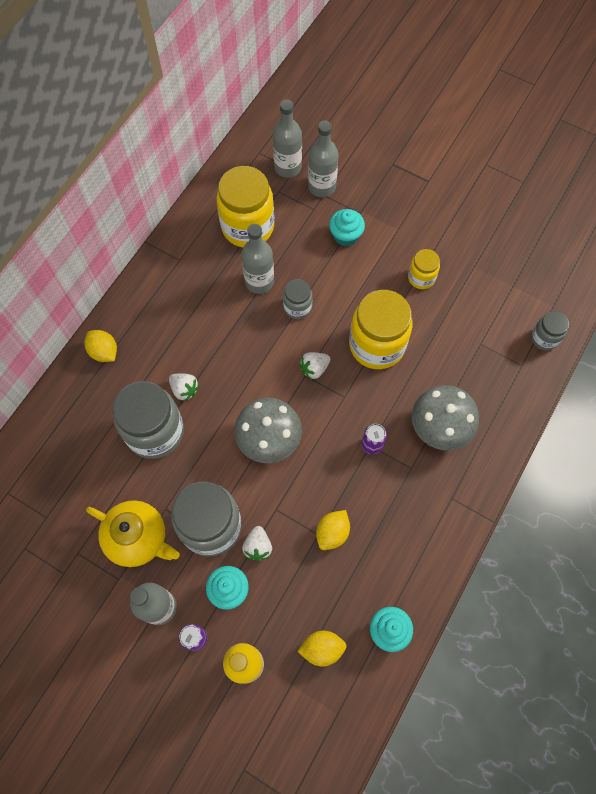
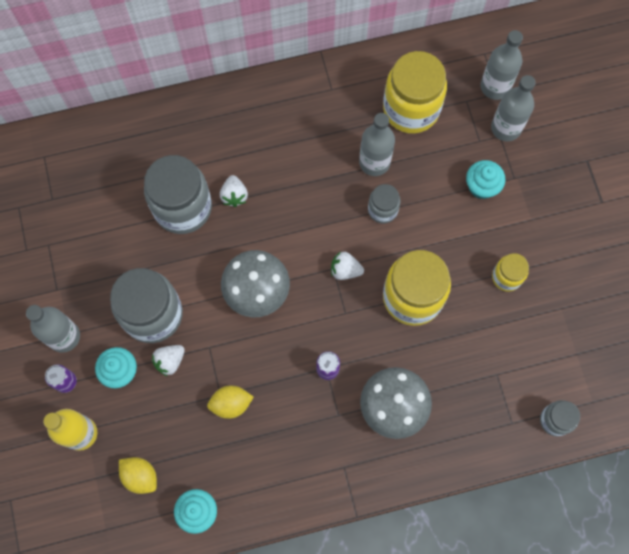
camera: 45 degrees right, 5 degrees up
(104, 352) = (206, 112): yellow lemon -> none
(138, 538) = (97, 274): yellow teapot -> none

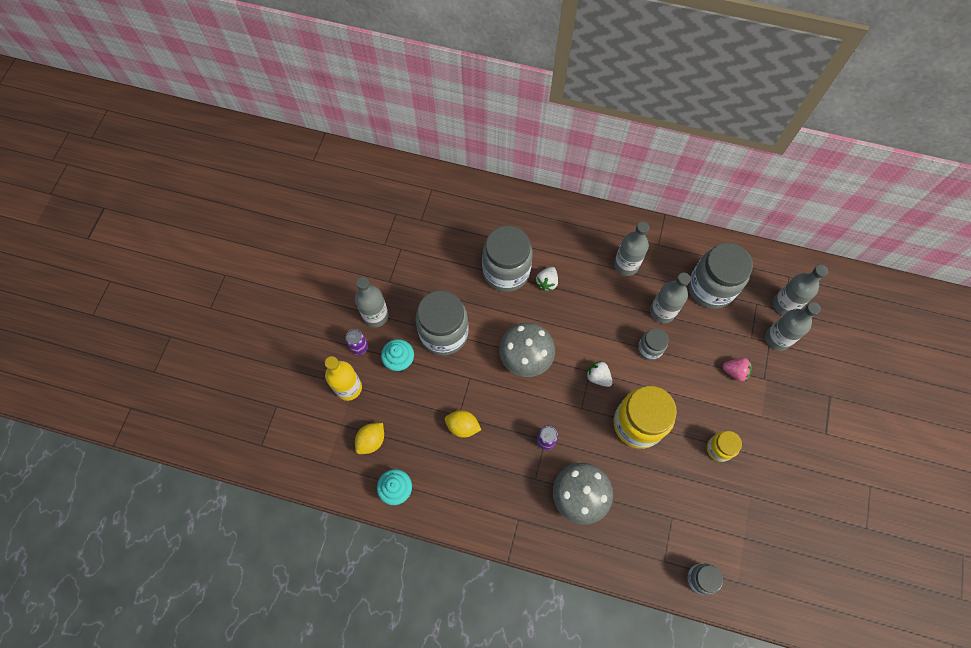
camera: 30 degrees right, 5 degrees down
(140, 476) = (371, 441): yellow lemon -> yellow lemon turned 60 degrees clockwise
(170, 361) = (437, 372): white strawberry -> none
(309, 130) = (626, 265): none -> grey bottle
(411, 109) = (710, 288): yellow jar -> grey jar
(481, 186) = (735, 372): turquoise cupcake -> pink strawberry

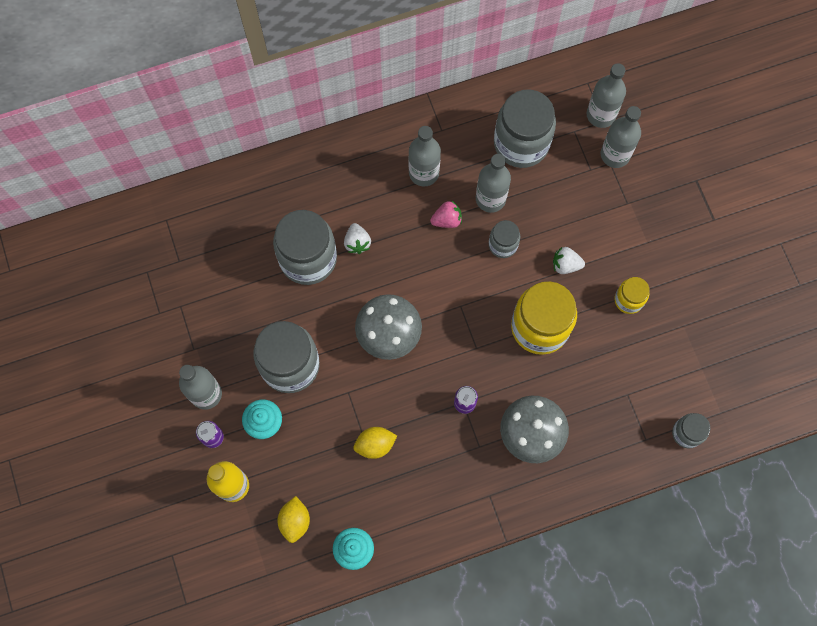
camera: 35 degrees left, 5 degrees up
(598, 377) = (472, 306): white strawberry -> white strawberry (565, 265)
(735, 372) = (596, 214): pink strawberry -> pink strawberry (447, 220)

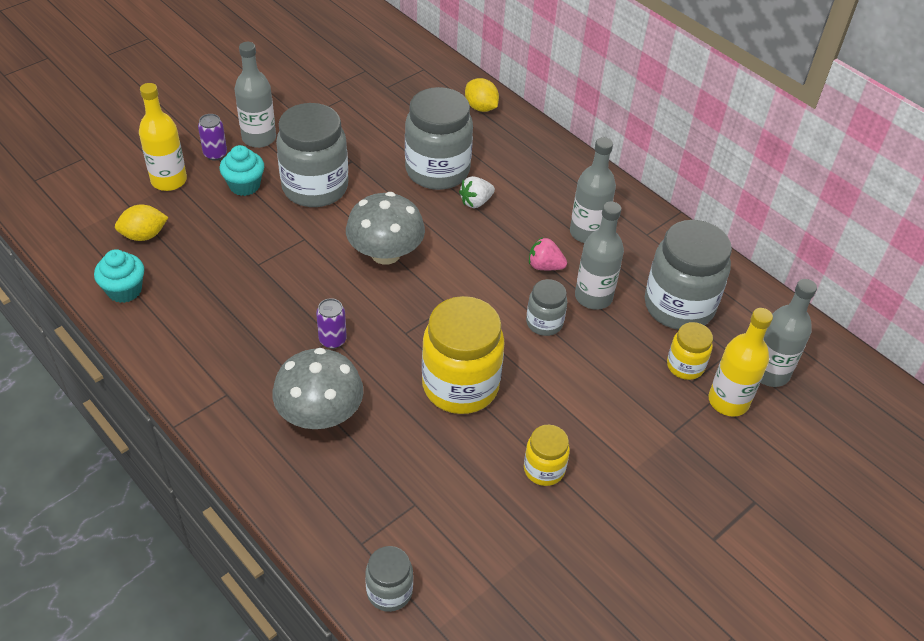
camera: 65 degrees right, 25 degrees down
(375, 445) = (252, 276): yellow lemon -> yellow lemon (481, 107)
(447, 220) = (545, 266): pink strawberry -> pink strawberry turned 150 degrees clockwise
(565, 265) = (554, 390): white strawberry -> none
(576, 167) = (685, 366): none -> yellow jar
(615, 155) = (728, 401): grey bottle -> yellow bottle

